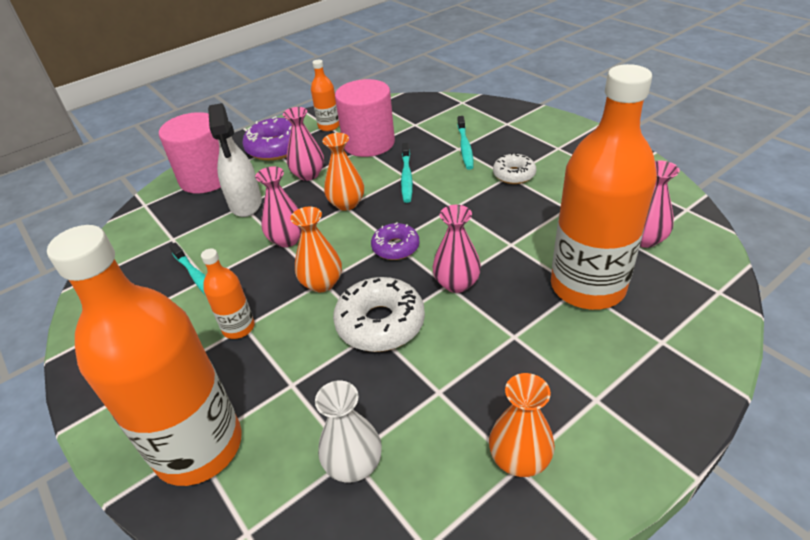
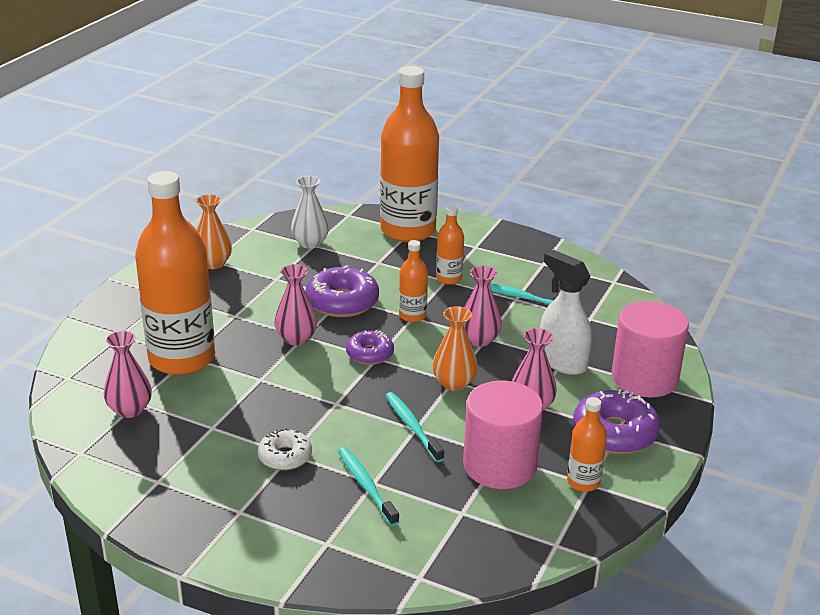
camera: 150 degrees right, 10 degrees down
(322, 283) = (412, 315): orange vase -> orange bottle
(380, 323) = (342, 302): white donut -> purple donut

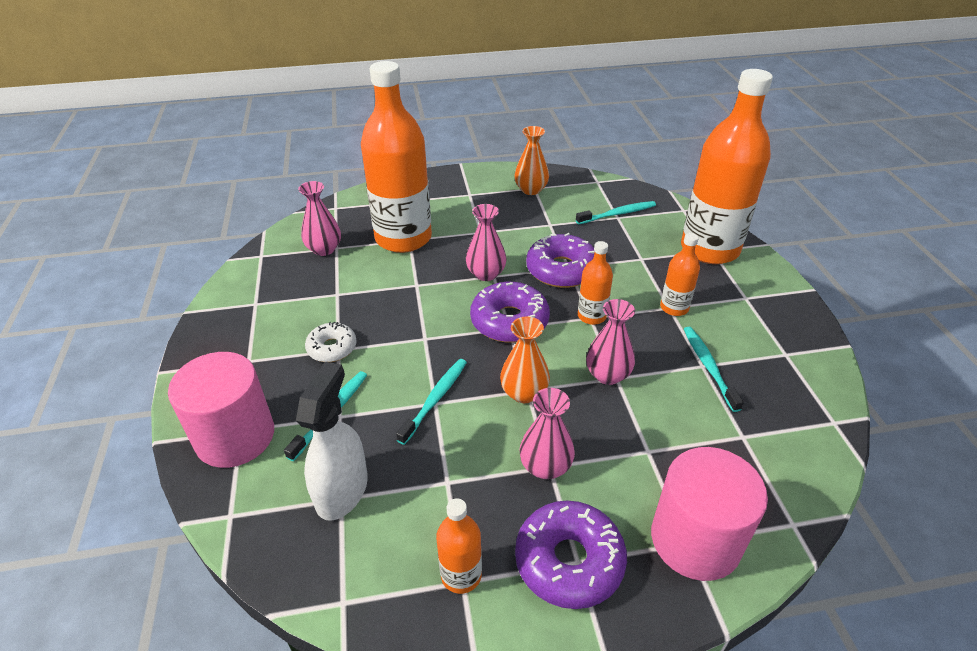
camera: 55 degrees right, 10 degrees up
(310, 243) = (617, 214): white vase -> turquoise toothbrush
(370, 354) = (509, 321): purple donut -> purple donut, size x1.63
(500, 465) = (432, 490): pink cylinder -> pink cylinder (235, 436)
(562, 361) = (643, 452): white spray bottle -> white spray bottle (342, 490)

